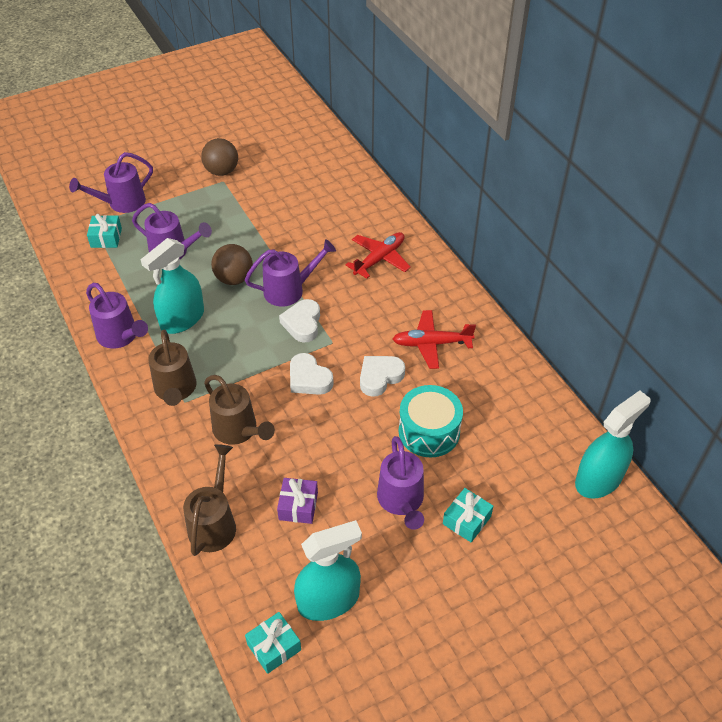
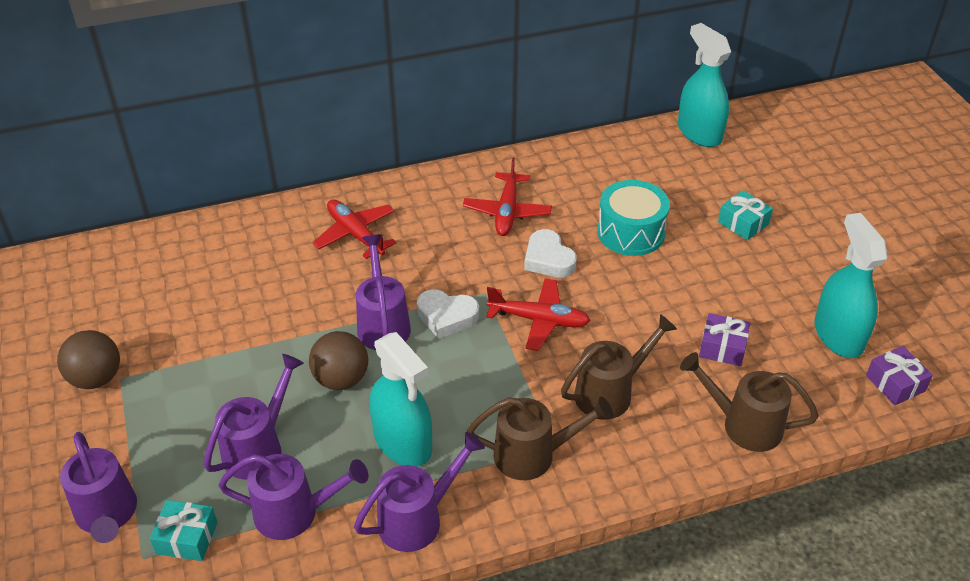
camera: 80 degrees left, 5 degrees down
(274, 647) = (895, 383): turquoise gift -> purple gift
(309, 379) = (539, 320): white heart -> red plane
(402, 502) = (719, 265): purple watering can -> purple watering can (296, 513)

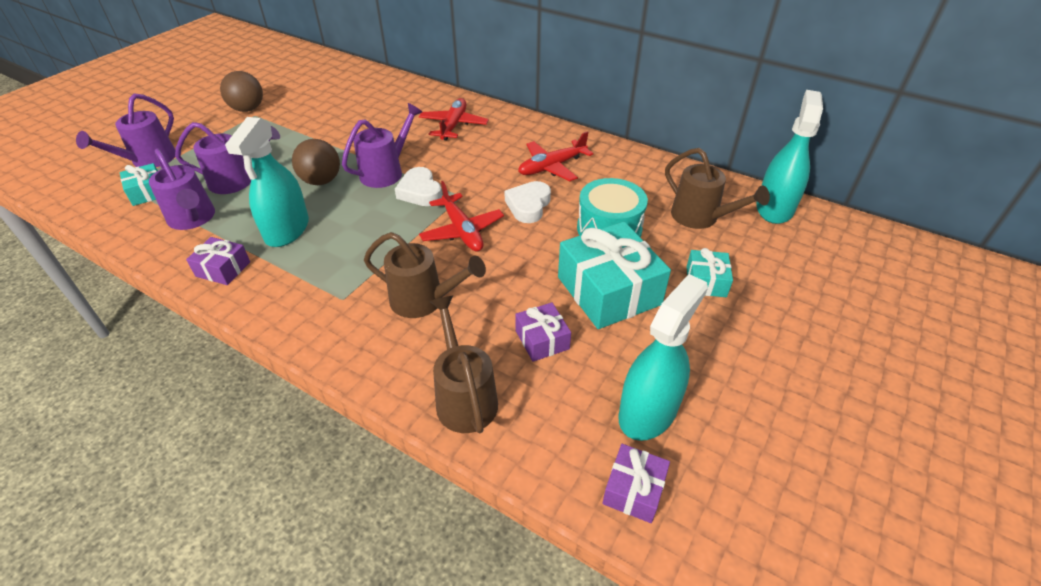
camera: 50 degrees right, 0 degrees up
(418, 518) = (223, 269): purple watering can -> purple gift
(534, 455) = (324, 292): brown watering can -> brown watering can (701, 218)
(703, 279) = (608, 291): none -> turquoise gift

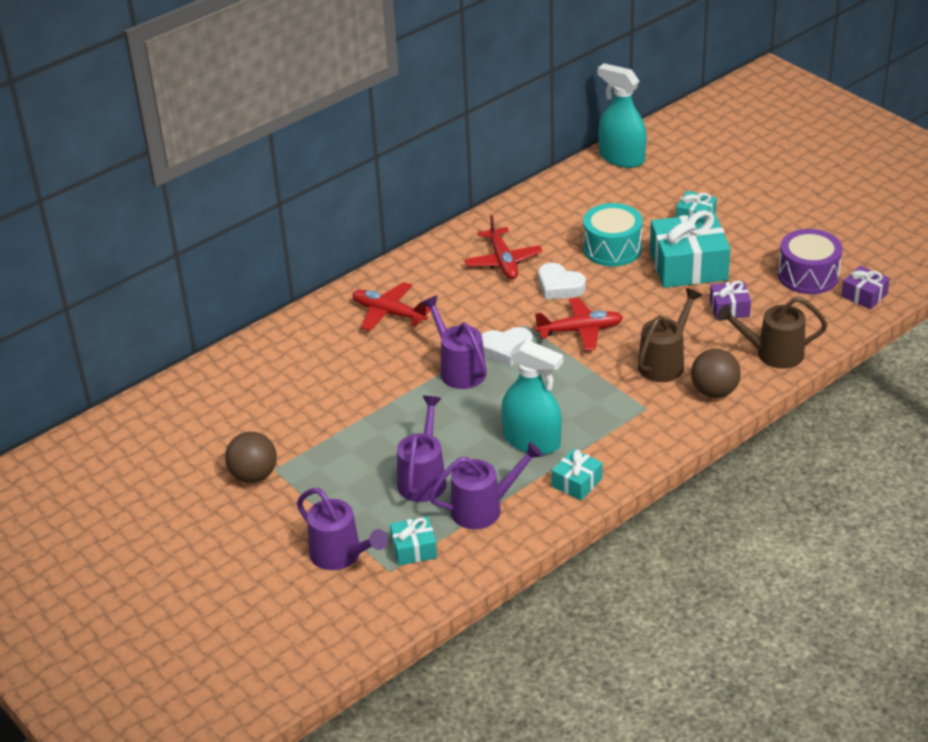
camera: 70 degrees left, 5 degrees down
(223, 269) = (577, 482): purple gift -> turquoise gift
(321, 181) = (454, 416): brown ball -> brown ball (714, 391)
(648, 411) = (808, 275): turquoise spray bottle -> purple drum
(701, 218) = (618, 197): brown watering can -> none

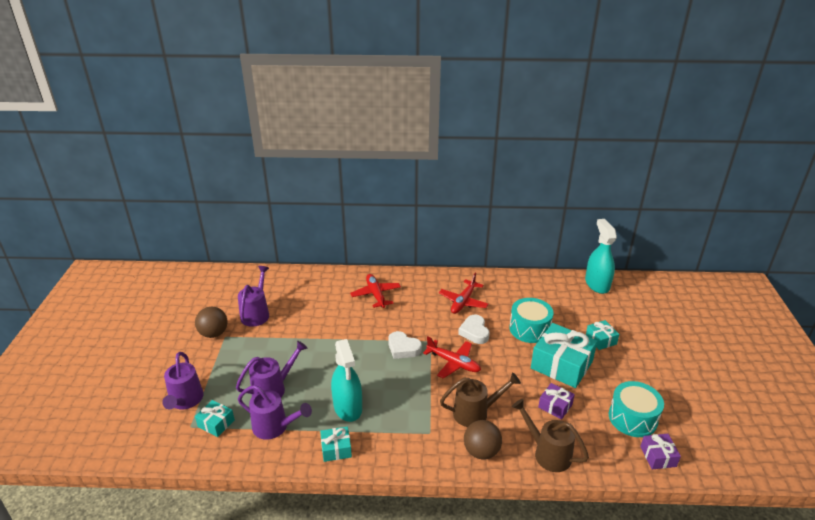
camera: 40 degrees right, 5 degrees down
(458, 369) = (367, 343): purple watering can -> purple watering can (256, 313)
(808, 275) = (632, 418): purple drum -> turquoise drum

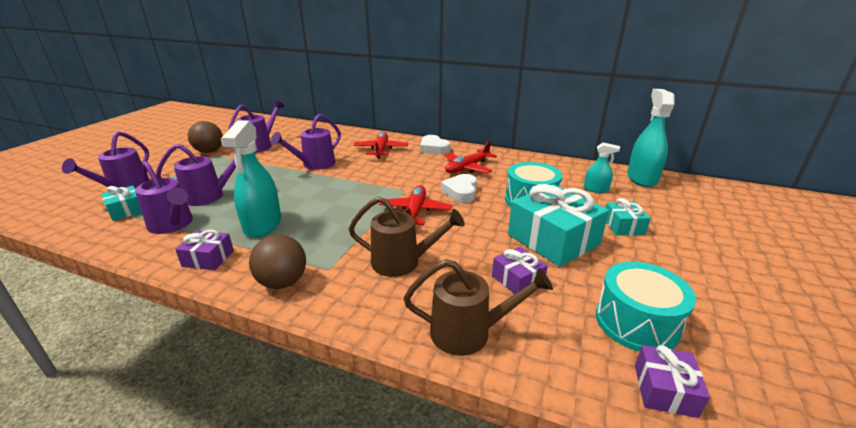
camera: 20 degrees right, 5 degrees down
(331, 328) = (314, 165): none -> purple watering can
(336, 449) = (208, 258): turquoise gift -> purple gift
(403, 348) = (370, 190): white heart -> white heart (433, 148)
(453, 363) = (415, 212): red plane -> red plane turned 135 degrees counterclockwise
(481, 451) = (375, 305): brown ball -> brown ball (282, 282)
(547, 453) = (470, 332): brown watering can -> brown watering can turned 120 degrees clockwise
(570, 305) = (596, 189): none -> turquoise spray bottle

